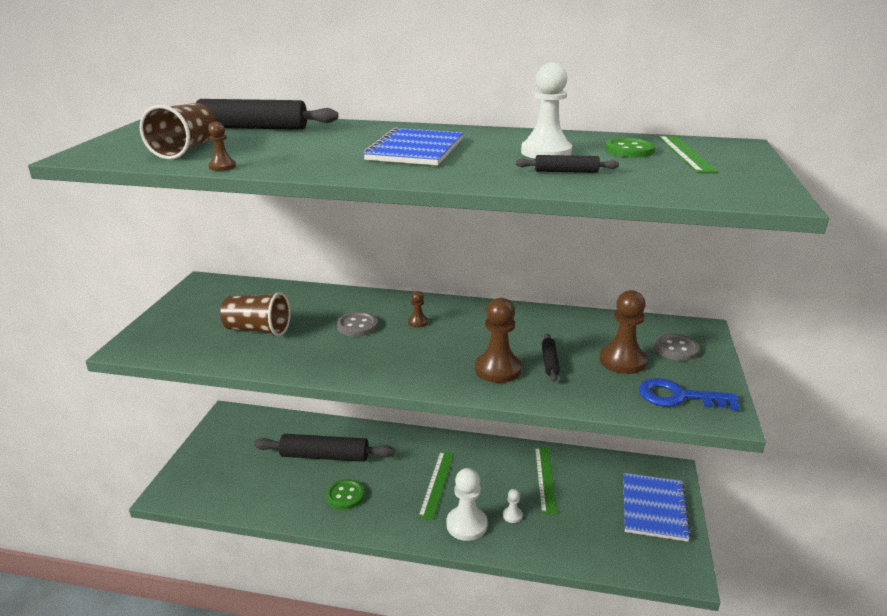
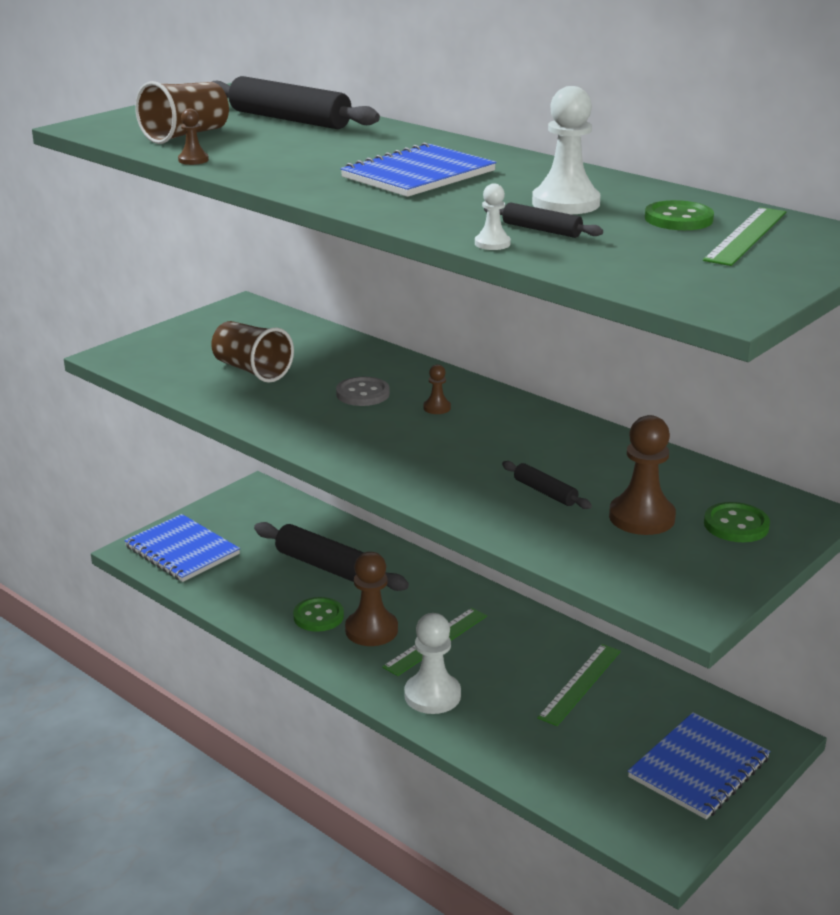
camera: 30 degrees right, 0 degrees up
(205, 481) = (182, 550): none -> blue notebook
(498, 369) = (471, 482): brown pawn -> brown pawn (371, 630)
(512, 515) = (498, 706): white pawn -> white pawn (492, 243)
(549, 362) = (545, 492): black rolling pin -> black rolling pin turned 75 degrees counterclockwise
(675, 349) = (736, 525): grey button -> green button
(678, 397) = (661, 574): blue key -> none

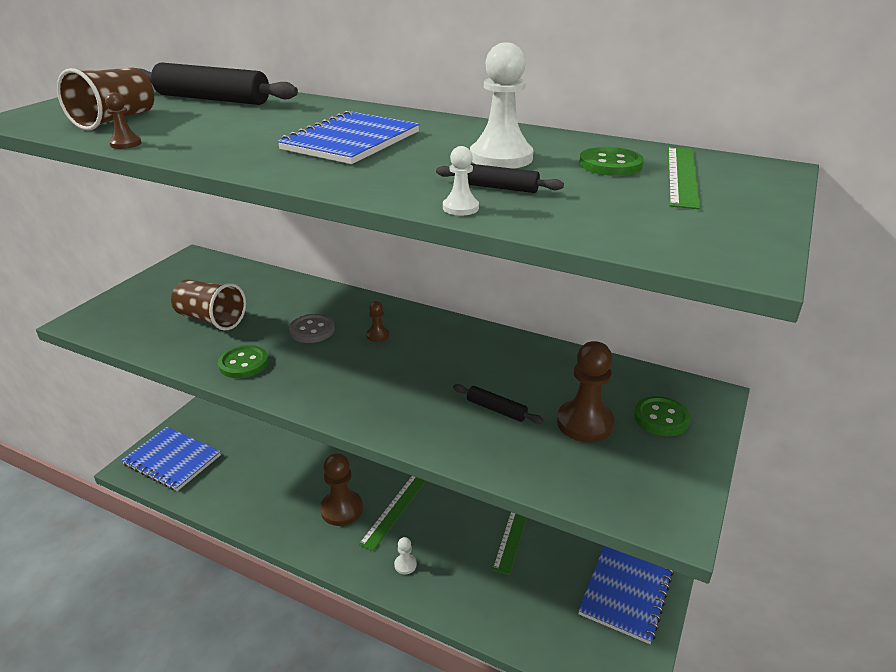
camera: 15 degrees left, 5 degrees up
(318, 616) = (296, 504): green button -> green button (243, 363)
(329, 568) = (295, 455): black rolling pin -> none
(432, 695) = (405, 565): white pawn -> white pawn, size x0.49

